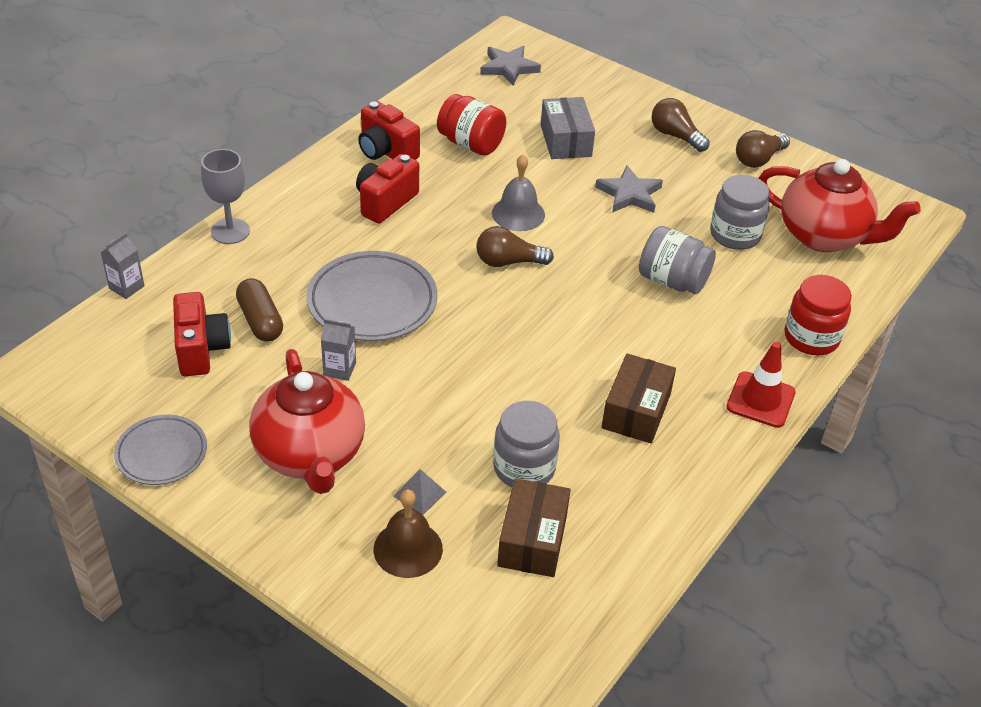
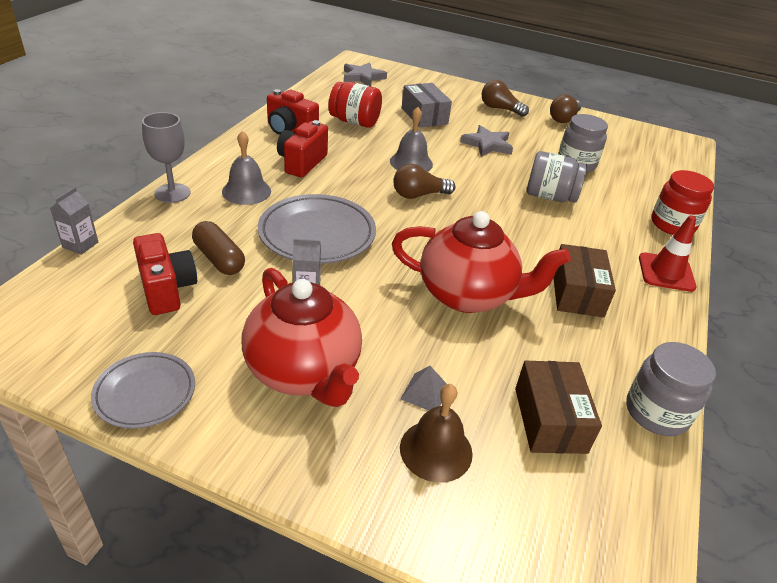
camera: 15 degrees left, 5 degrees down
(311, 237) = (246, 191): none -> grey bell
(524, 468) = (509, 354): grey jar -> grey jar (656, 412)
(824, 236) = (637, 160): red teapot -> red teapot (468, 295)

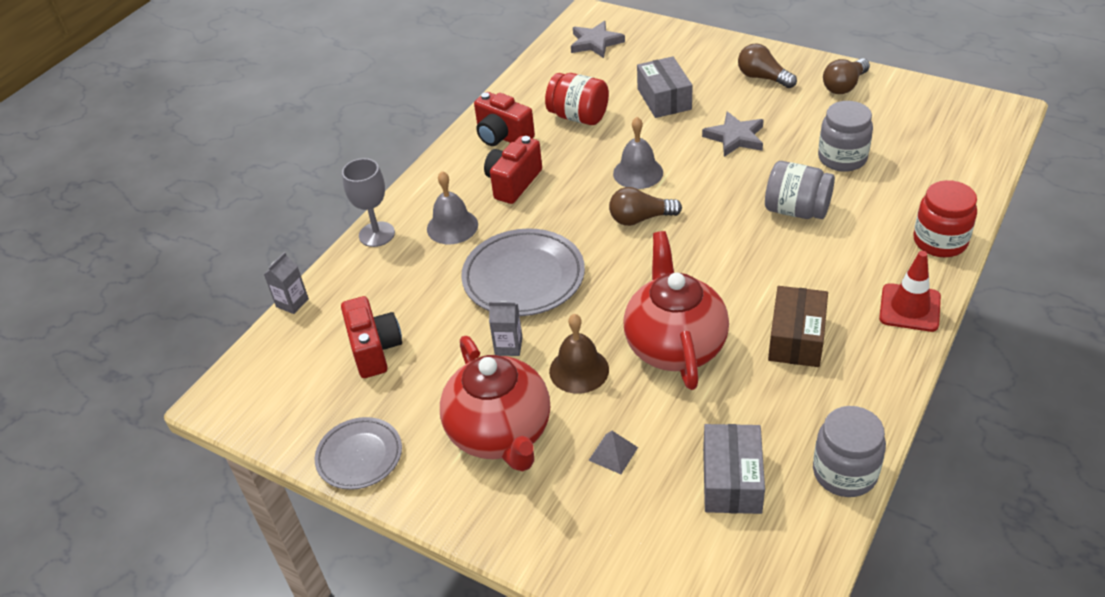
camera: 15 degrees right, 5 degrees up
(219, 259) = (423, 313): brown capsule -> none
(436, 450) = (615, 509): brown bell -> brown bell (579, 370)
(468, 295) = (674, 345): red teapot -> red teapot turned 120 degrees counterclockwise
(550, 420) = (732, 480): brown box -> grey box

